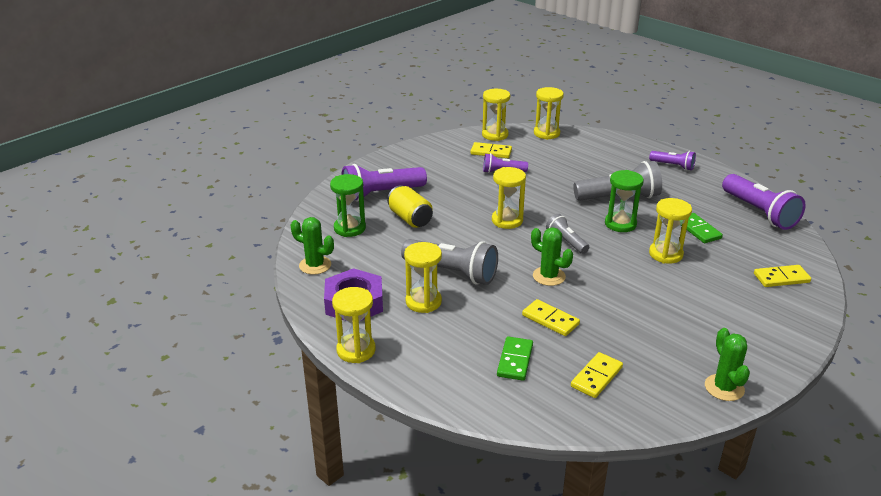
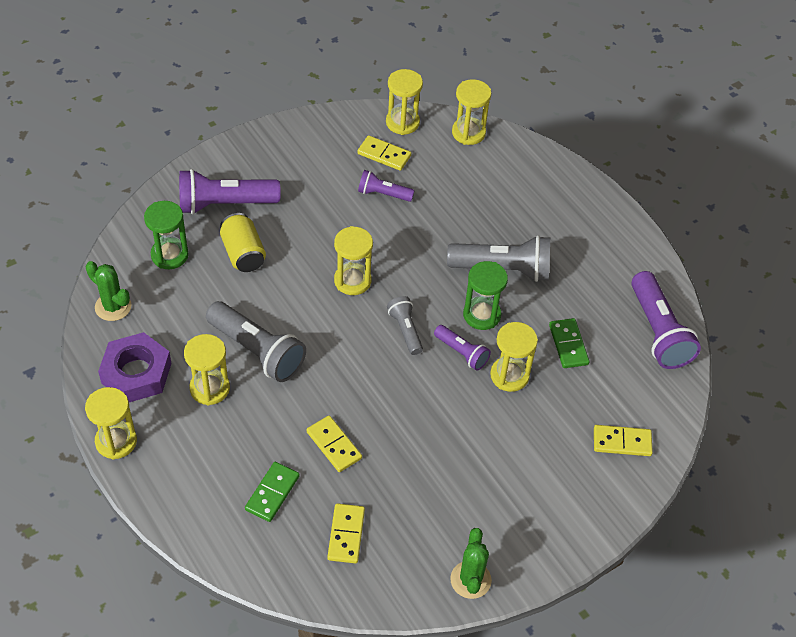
camera: 10 degrees right, 20 degrees up
(549, 276) = (361, 380): green cactus -> none
(596, 377) = (346, 534): yellow domino -> yellow domino turned 45 degrees counterclockwise
(673, 166) = (597, 227): purple flashlight -> purple flashlight (462, 353)

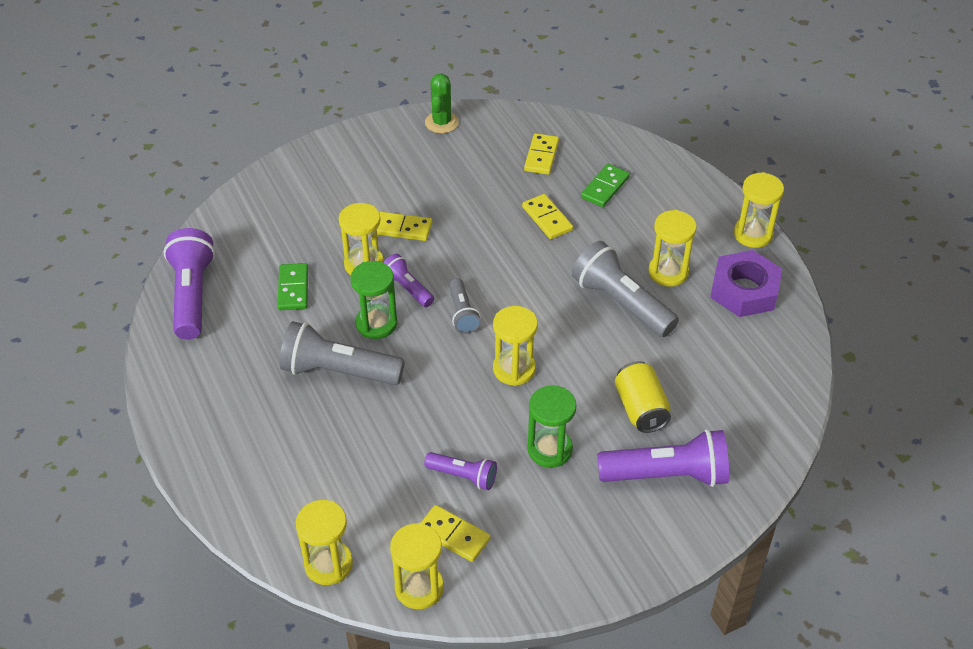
camera: 170 degrees left, 5 degrees down
(113, 307) = (782, 357): green cactus -> none
(169, 255) = (728, 412): green hourglass -> green hourglass (550, 449)
(622, 442) = (275, 204): yellow domino -> yellow domino (402, 228)

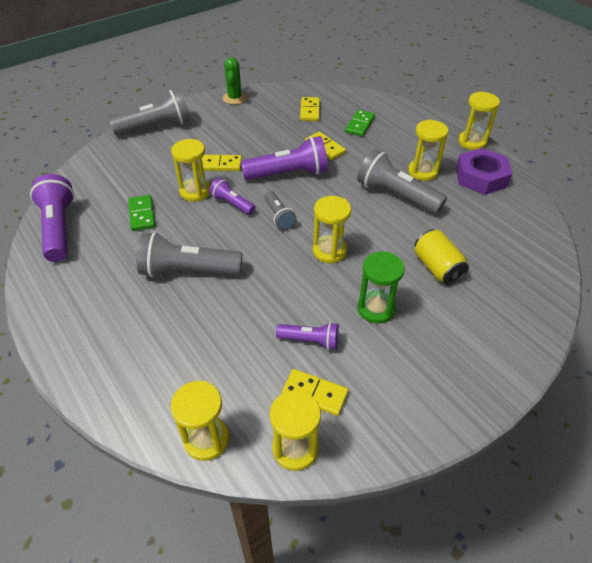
camera: 10 degrees left, 0 degrees up
(328, 158) = (156, 127): none -> grey flashlight
(376, 323) = (212, 231): green hourglass -> none
(667, 475) = (476, 315): purple flashlight -> purple flashlight (288, 174)

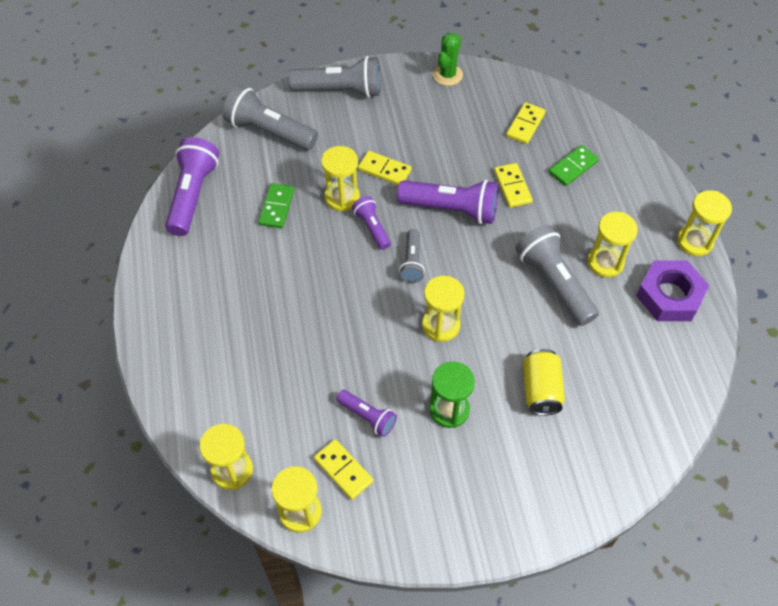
camera: 25 degrees right, 10 degrees up
(188, 270) = (292, 293): grey flashlight -> grey flashlight (269, 131)

